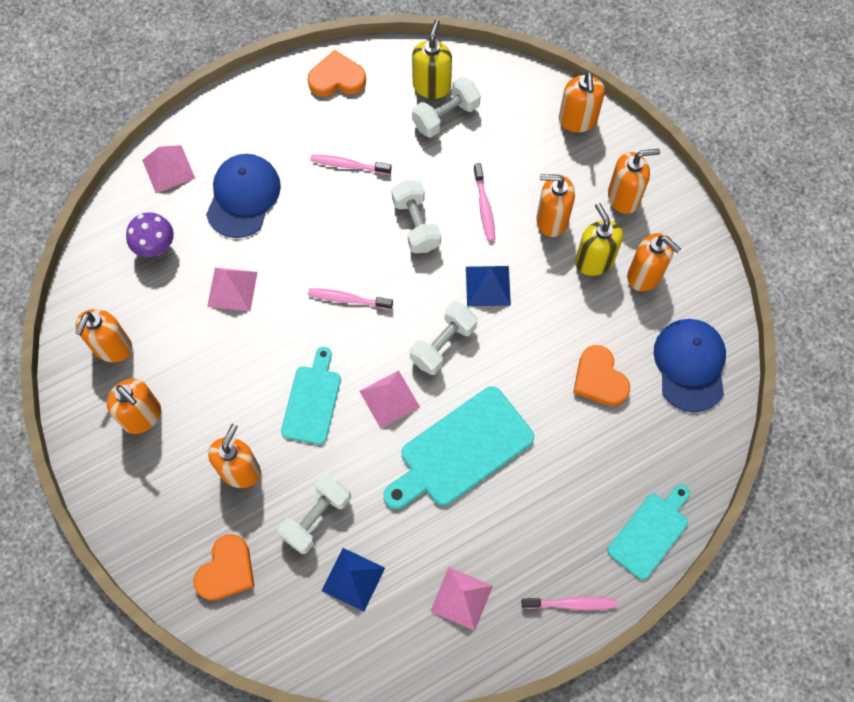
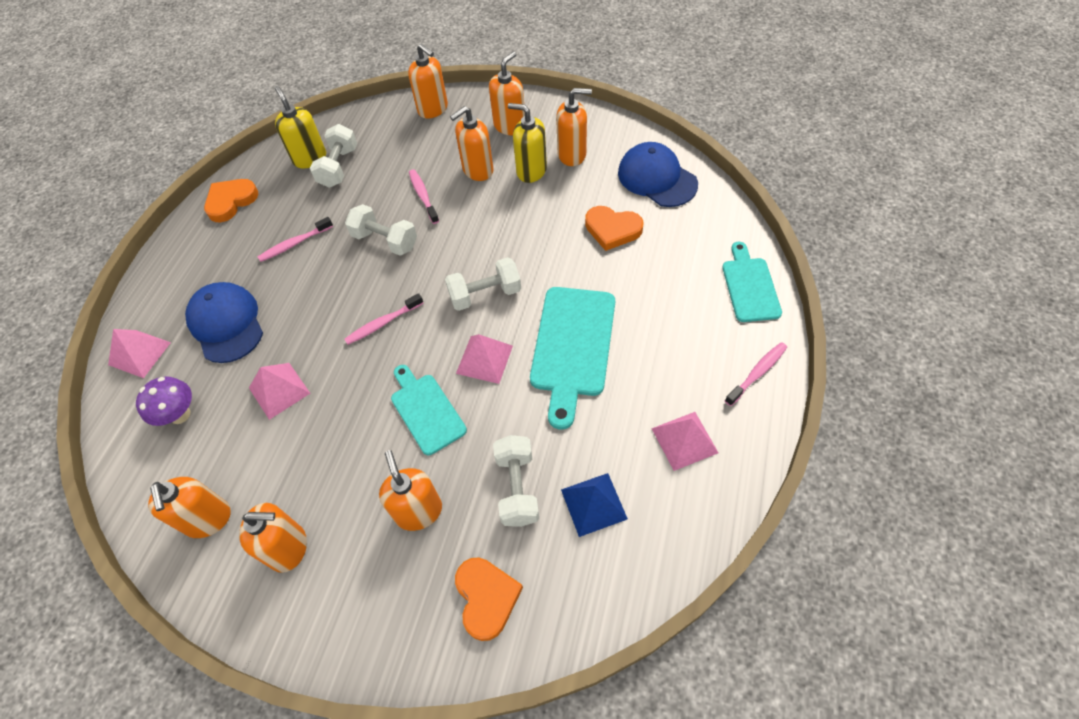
camera: 40 degrees left, 10 degrees down
(443, 344) = (485, 294): white dumbbell -> white dumbbell turned 75 degrees clockwise
(484, 207) = (423, 196): pink toothbrush -> pink toothbrush turned 150 degrees counterclockwise
(488, 285) = (477, 236): blue pyramid -> none

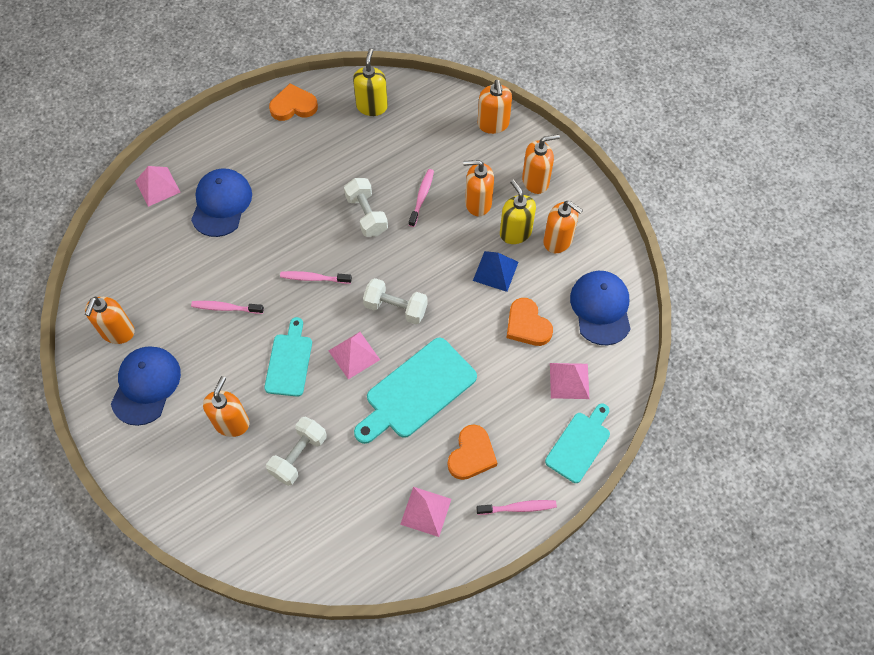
camera: 35 degrees right, 5 degrees up
(180, 414) = (150, 249): purple mushroom -> none
(279, 390) = (216, 277): pink pyramid -> pink pyramid (569, 380)
(288, 548) = (146, 385): orange soap dispenser -> blue cap
(294, 244) = (307, 172): pink toothbrush -> pink toothbrush (225, 308)
(338, 167) = (385, 129): white dumbbell -> none
(486, 598) = (225, 505): orange heart -> orange heart (471, 455)
(593, 504) = (333, 503): blue pyramid -> blue pyramid (495, 271)

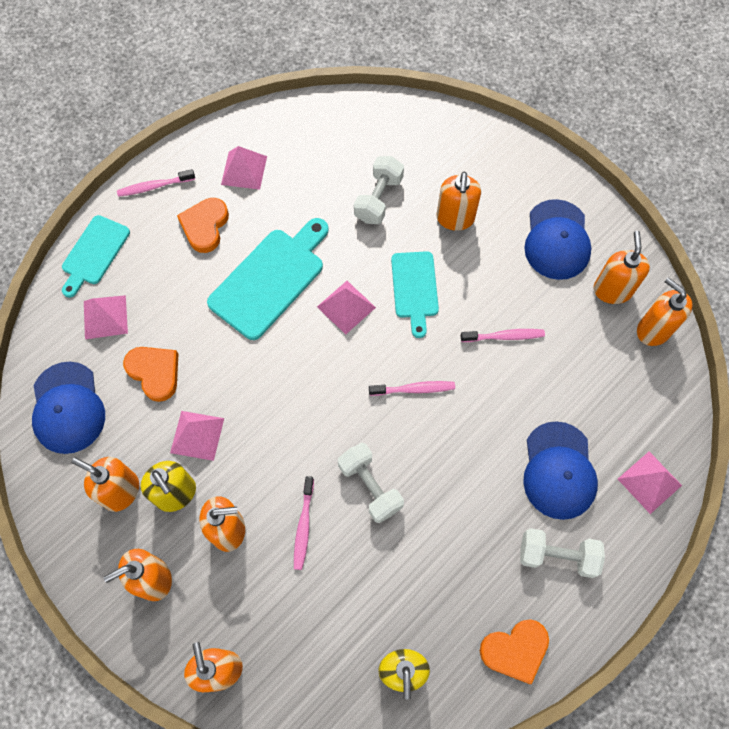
camera: 170 degrees right, 5 degrees up
(99, 293) = (653, 330): none -> orange soap dispenser
(395, 308) = (310, 368): white dumbbell -> white dumbbell (557, 555)
(495, 271) = (197, 435): blue pyramid -> pink pyramid

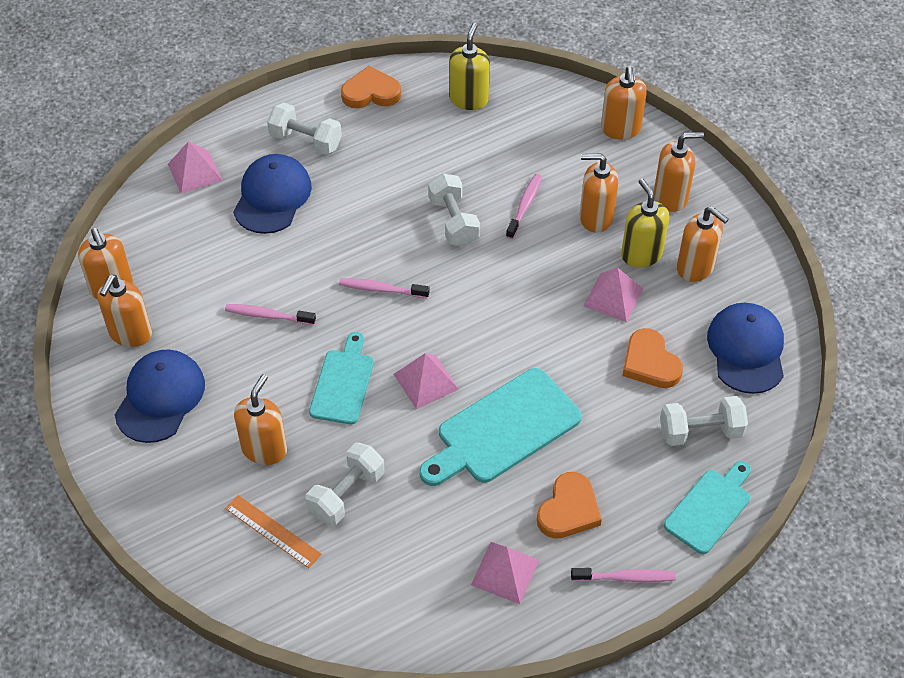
camera: 165 degrees left, 15 degrees down
(105, 317) = (700, 431): pink pyramid -> white dumbbell
(422, 160) = (273, 531): none -> orange ruler

